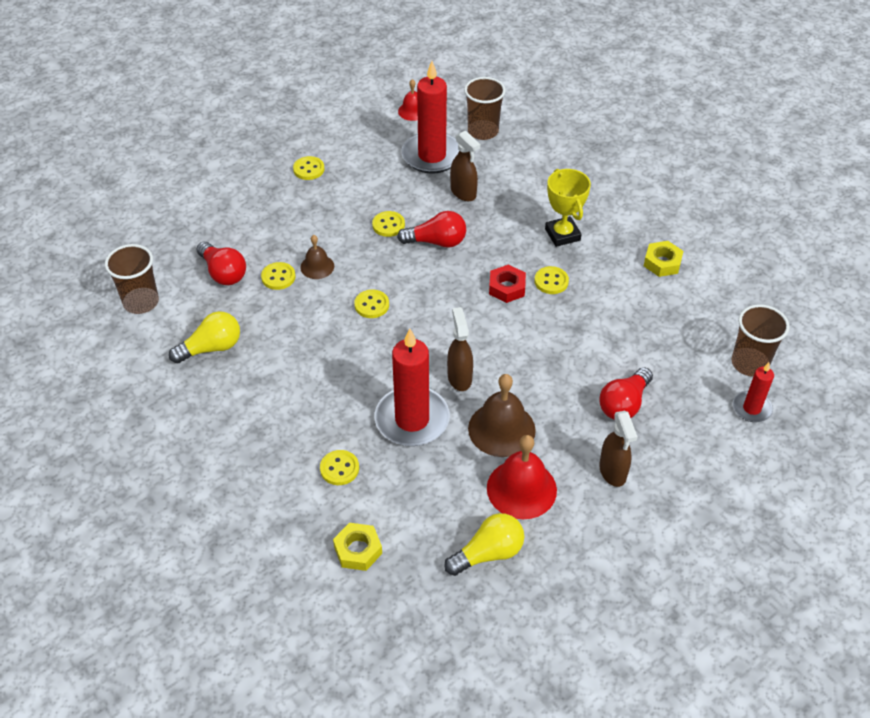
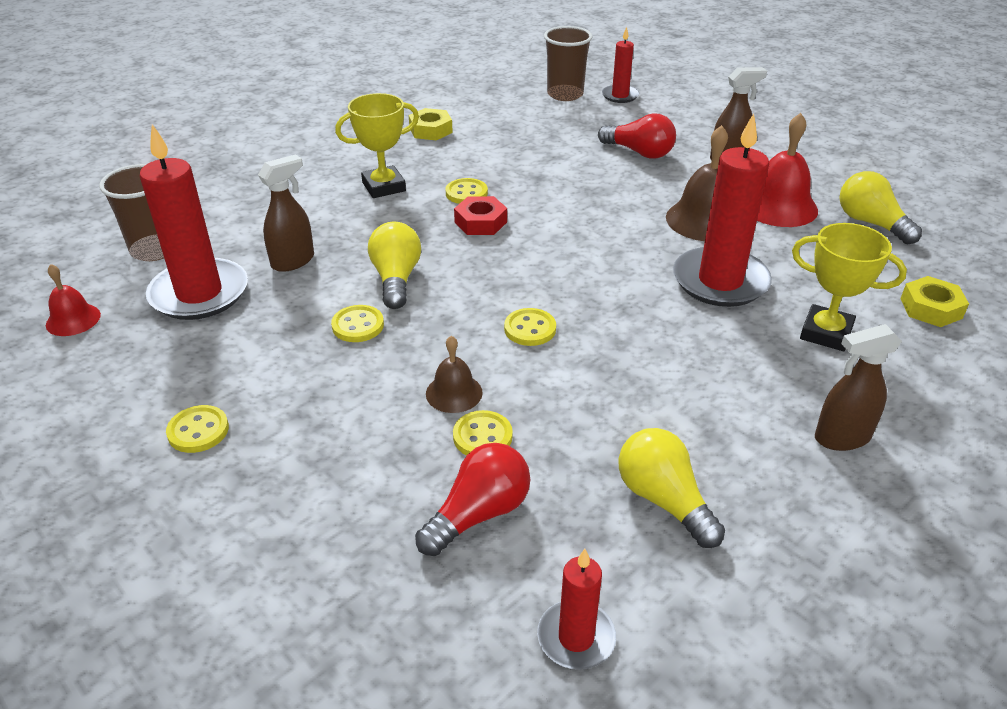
camera: 95 degrees left, 10 degrees down
(141, 302) = (576, 637): brown cup -> red candle
(339, 468) = (826, 333): yellow button -> yellow trophy
(436, 242) = (396, 279): red light bulb -> yellow light bulb
(459, 377) = (640, 250): brown spray bottle -> brown spray bottle (841, 438)

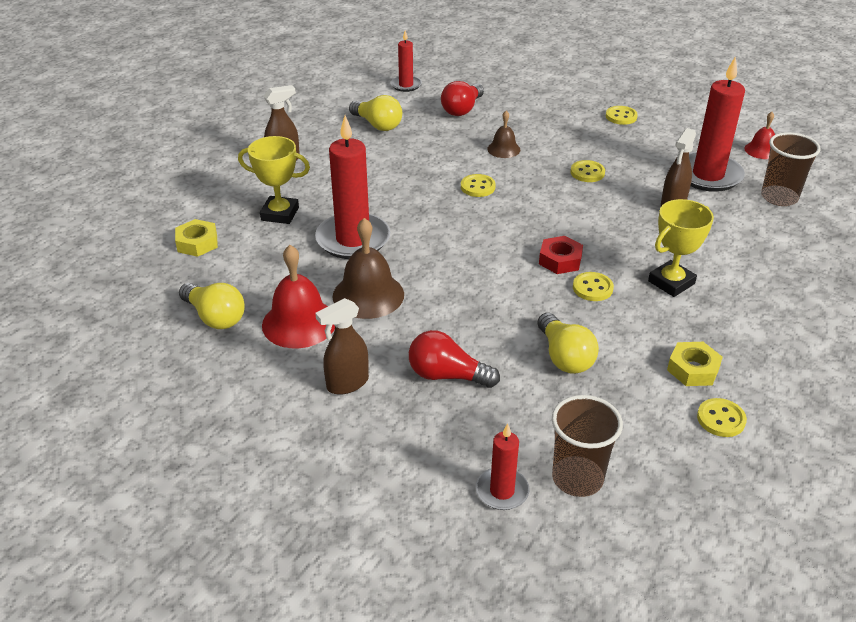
camera: 165 degrees right, 0 degrees up
(396, 279) = (588, 204): yellow light bulb -> yellow light bulb (564, 356)
(482, 436) = (476, 134): yellow button -> yellow button (721, 419)

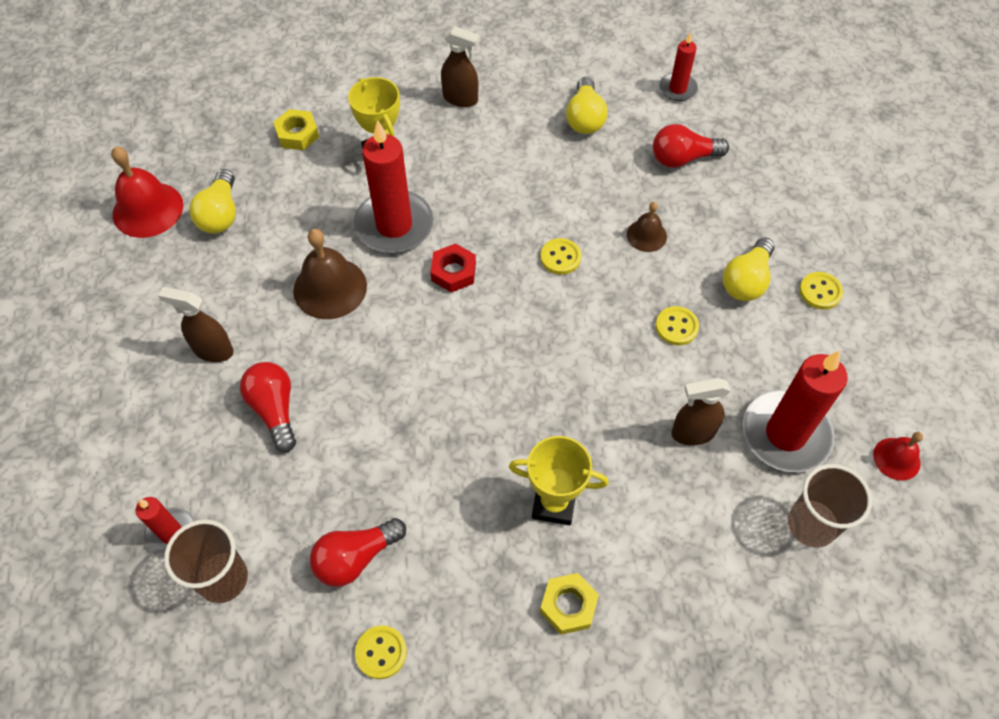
camera: 50 degrees right, 20 degrees up
(299, 323) = (257, 269): red bell -> red bell (148, 209)
(560, 260) = (505, 392): red nut -> red nut (453, 272)
(564, 356) = (367, 479): yellow light bulb -> yellow light bulb (746, 280)
(592, 288) = (485, 443): yellow button -> none
(627, 394) = (356, 558): none -> red light bulb
(693, 369) = (434, 593): yellow nut -> yellow nut (568, 606)

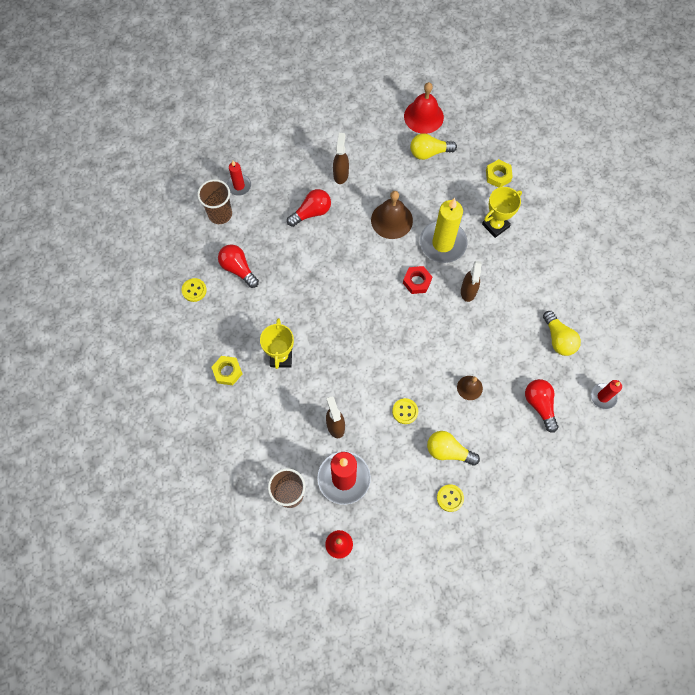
camera: 80 degrees right, 10 degrees up
(394, 225) = (443, 243): red candle -> yellow candle
(461, 99) = (553, 261): brown spray bottle -> brown spray bottle (468, 291)
(560, 257) = (440, 339): yellow button -> none
(585, 118) = (558, 339): yellow light bulb -> yellow light bulb turned 105 degrees counterclockwise

